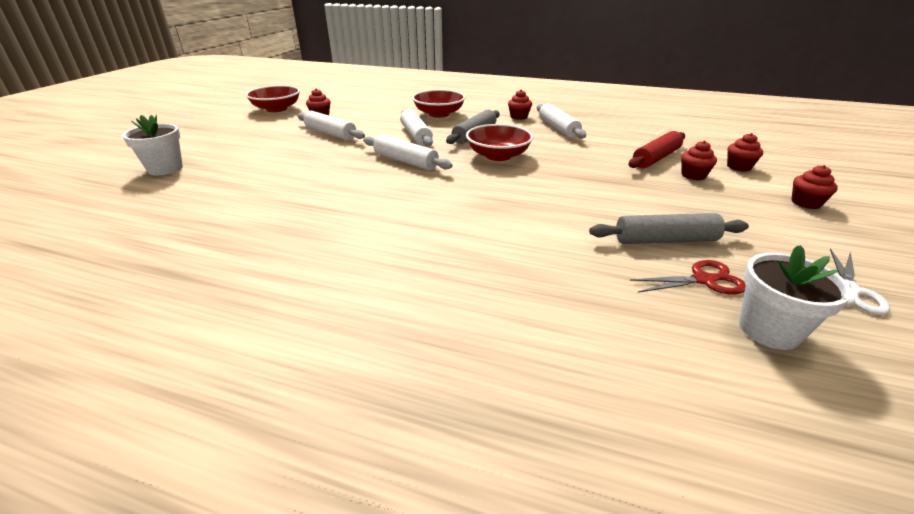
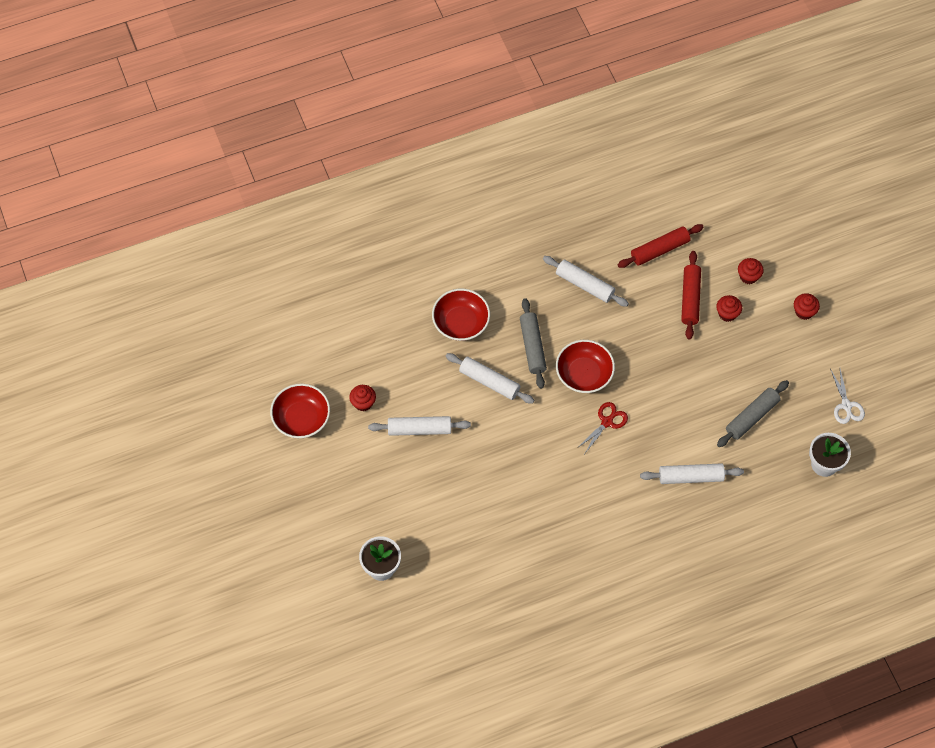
camera: 40 degrees left, 30 degrees up
(405, 161) = (530, 431): white rolling pin -> white rolling pin (690, 477)
(519, 117) = (534, 280): red cupcake -> none
(648, 134) = (659, 250): none -> red rolling pin
(703, 280) = (785, 443): red scissors -> red scissors (607, 422)

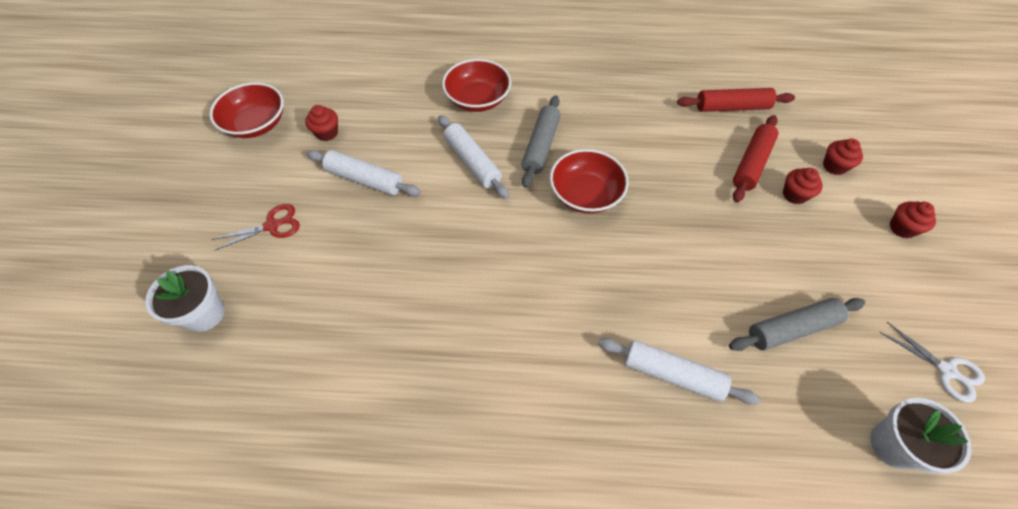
camera: 25 degrees right, 5 degrees down
(585, 285) = (631, 110): white rolling pin -> none
(607, 422) = (587, 257): red scissors -> red scissors (272, 226)
(846, 405) = (946, 370): white scissors -> white scissors turned 60 degrees counterclockwise

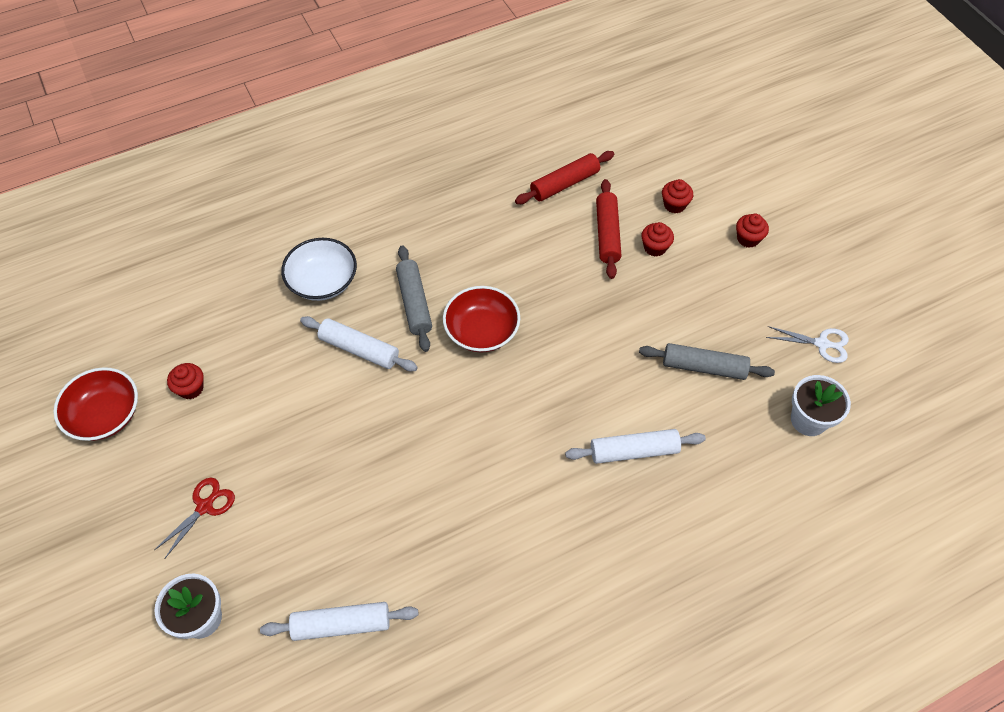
camera: 30 degrees left, 0 degrees up
(365, 179) = (265, 417): white rolling pin -> white rolling pin (341, 624)
(477, 99) = (323, 281): red bowl -> white bowl
(792, 329) = (704, 367): grey rolling pin -> grey rolling pin turned 60 degrees clockwise

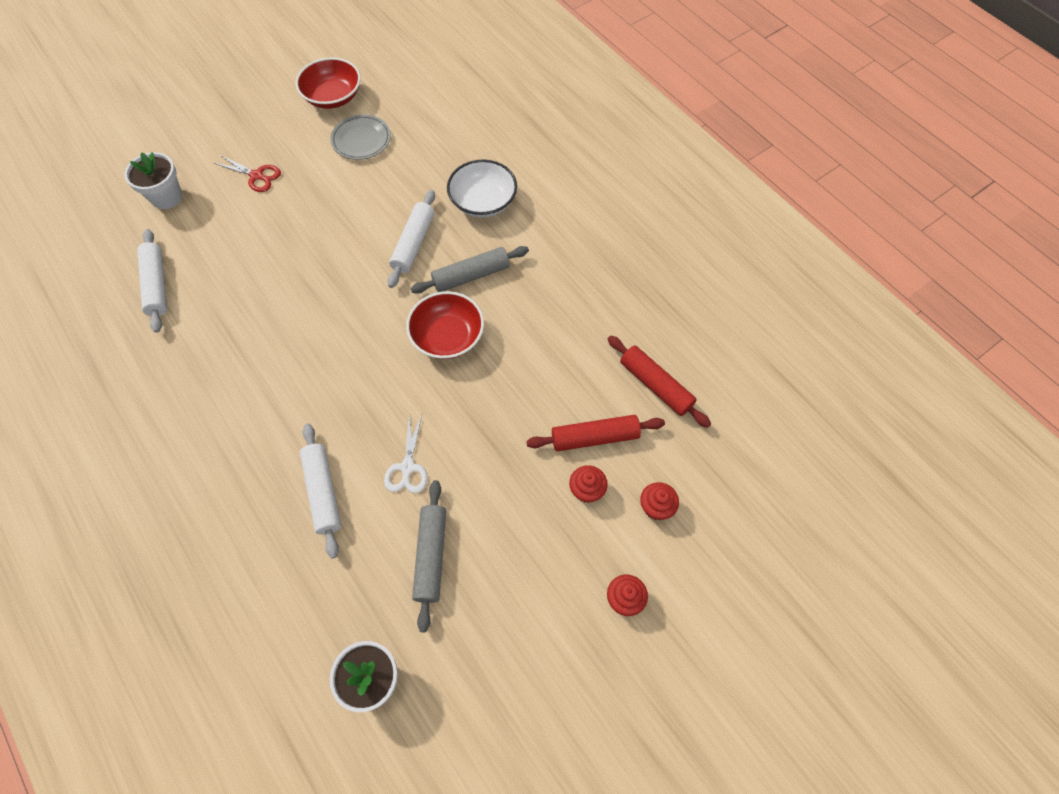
camera: 80 degrees right, 5 degrees up
(191, 388) = (361, 140): red cupcake -> grey plate
(822, 344) = (481, 697): white scissors -> white scissors (407, 467)

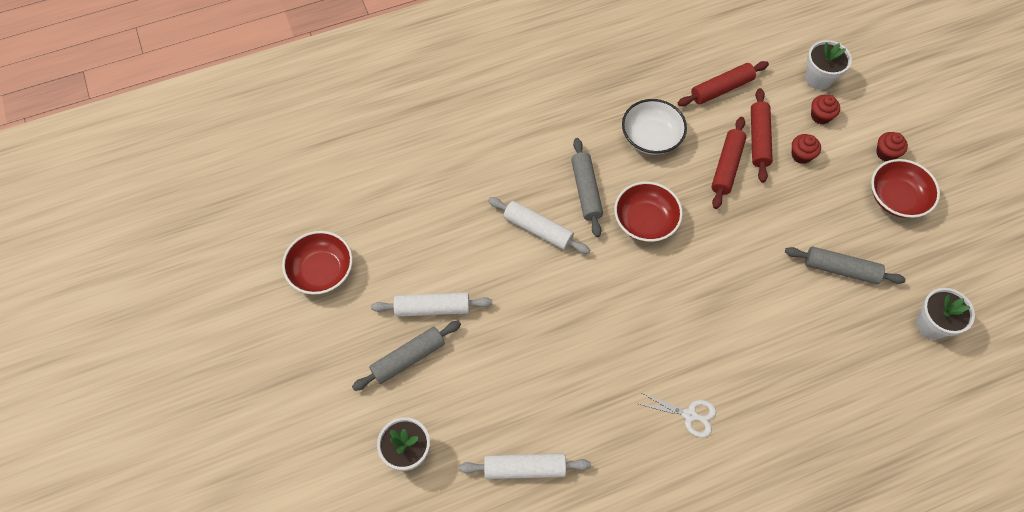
camera: 75 degrees left, 0 degrees up
(256, 176) = (408, 358): red scissors -> grey rolling pin
(323, 492) = (776, 340): white rolling pin -> white rolling pin (432, 308)
(361, 140) = (393, 253): grey plate -> none
(407, 467) = (763, 273): white scissors -> white scissors (689, 415)
(483, 201) = (505, 165): white bowl -> white bowl (651, 137)
(544, 407) = (727, 166): none -> red rolling pin
(555, 619) = (896, 198): none -> red bowl
(717, 498) = (818, 78): none -> white flower pot

